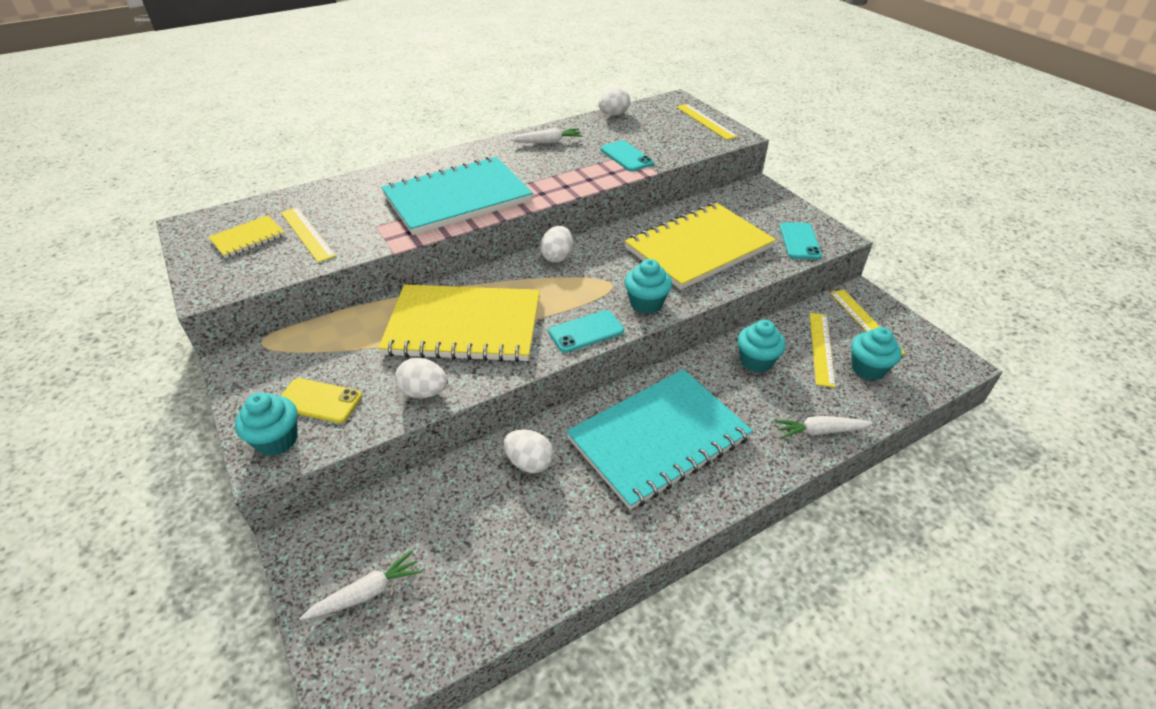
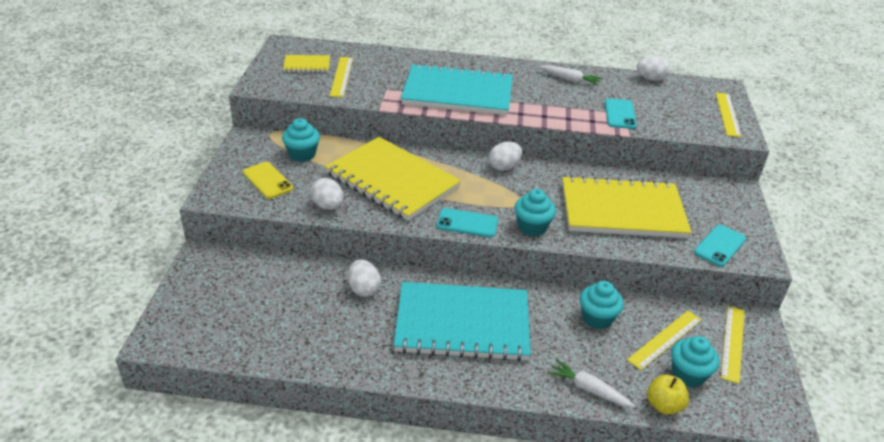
camera: 35 degrees right, 5 degrees down
(277, 440) = (227, 189): turquoise cupcake -> turquoise cupcake (302, 154)
(366, 593) = (209, 301): white carrot -> none
(882, 407) = (664, 405): none -> yellow apple

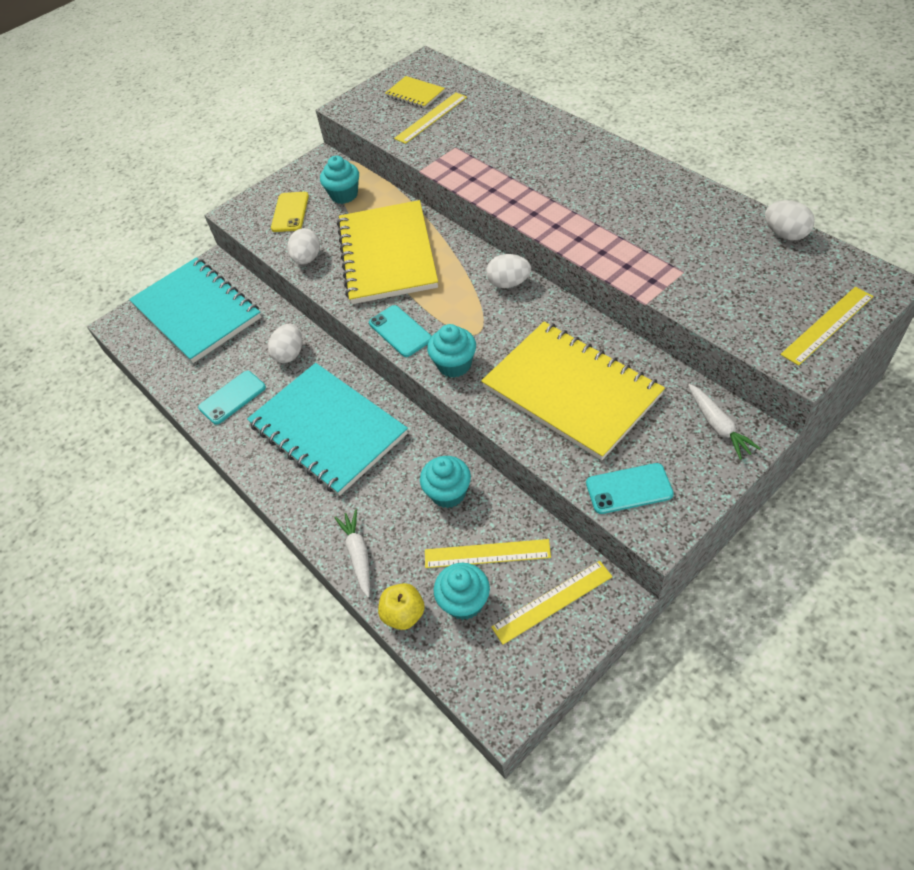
camera: 50 degrees right, 15 degrees up
(458, 93) = (521, 175): turquoise notebook -> turquoise notebook (197, 311)
(570, 80) = (673, 200): white carrot -> white carrot (718, 426)
(620, 114) = (674, 269): turquoise phone -> turquoise phone (232, 397)

